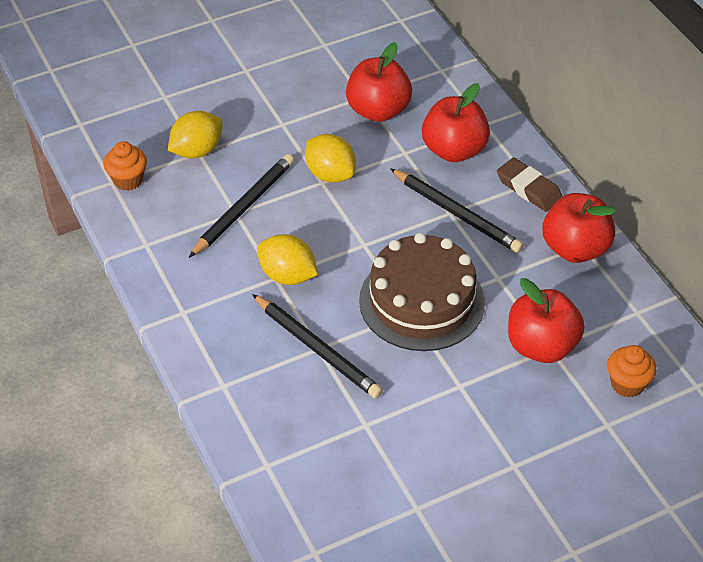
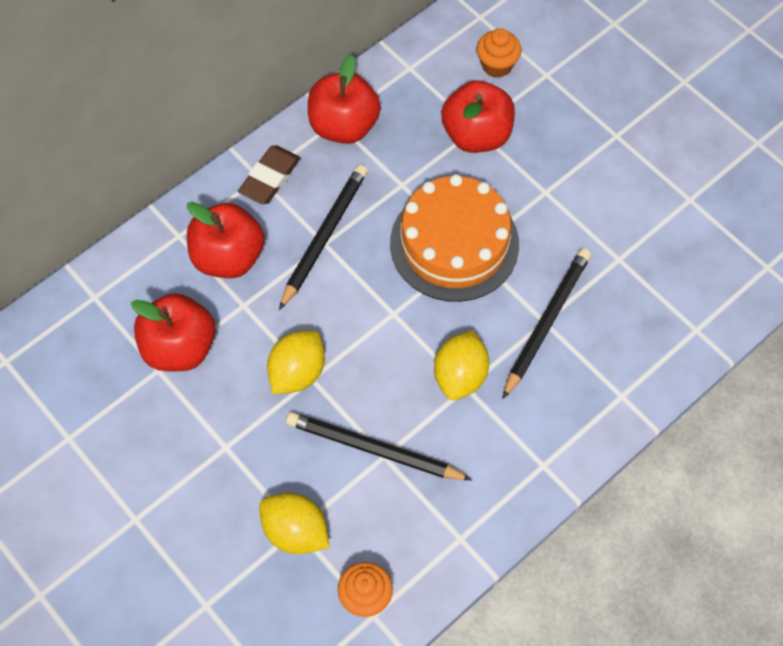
camera: 105 degrees left, 15 degrees up
(422, 301) = (454, 243): brown cake -> orange cake

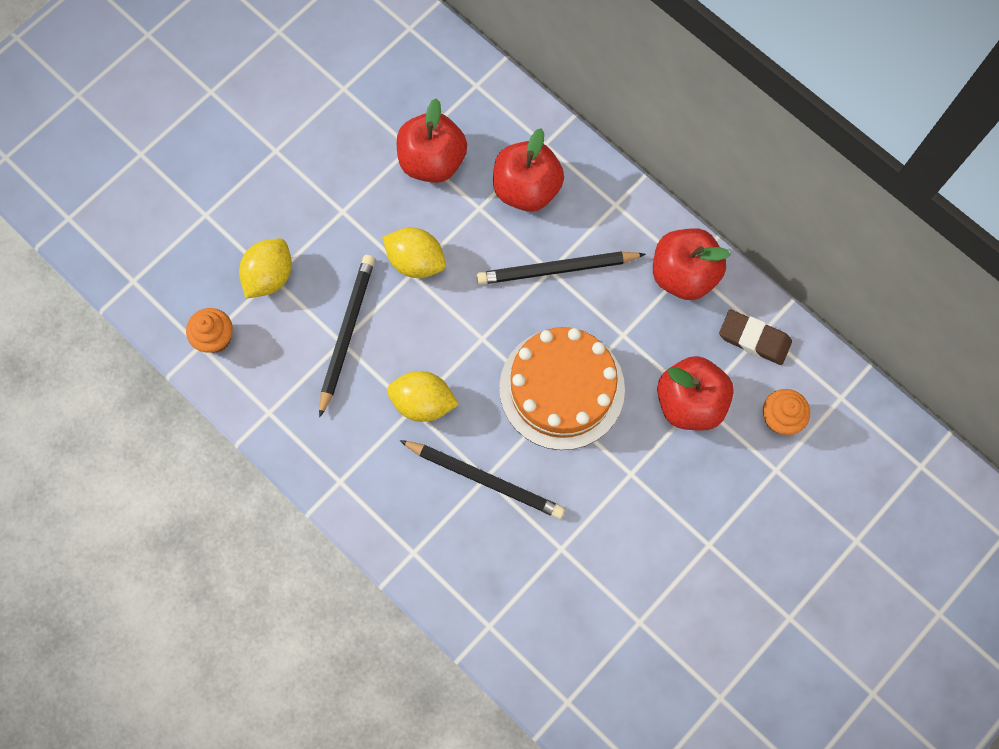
camera: 85 degrees right, 10 degrees up
(270, 178) = (615, 214): brown eraser -> brown eraser (754, 339)
(324, 236) = (557, 269): black pencil -> black pencil turned 150 degrees clockwise

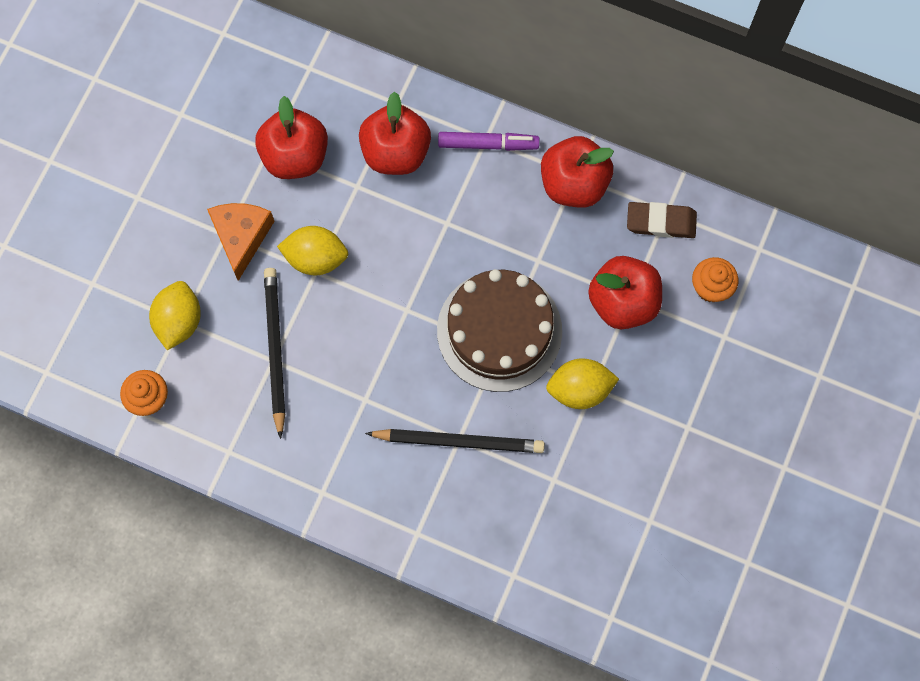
camera: 20 degrees left, 0 degrees up
(355, 219) = (241, 237): none -> orange cheese
(423, 402) = (373, 390): yellow lemon -> yellow lemon (579, 389)
(557, 269) = (453, 219): black pencil -> none
(562, 388) = (499, 331): orange cake -> brown cake
(616, 210) = (488, 144): none -> purple marker

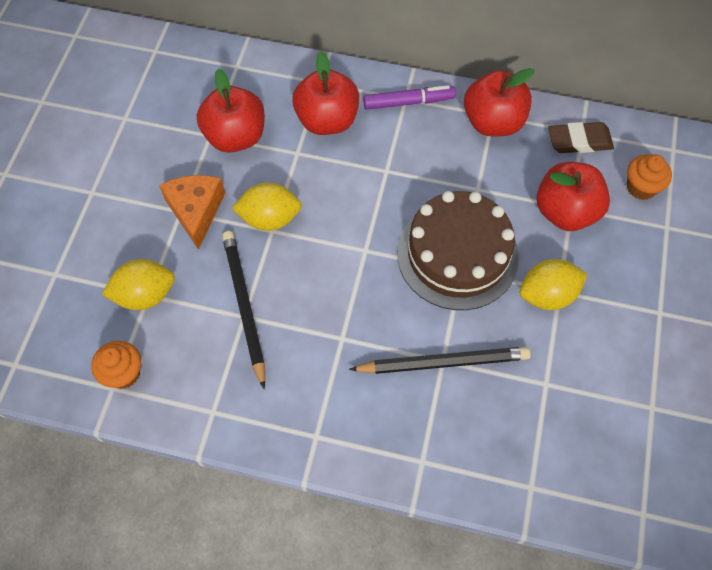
camera: 10 degrees left, 10 degrees down
(179, 321) = (145, 295): yellow lemon -> yellow lemon turned 75 degrees clockwise

